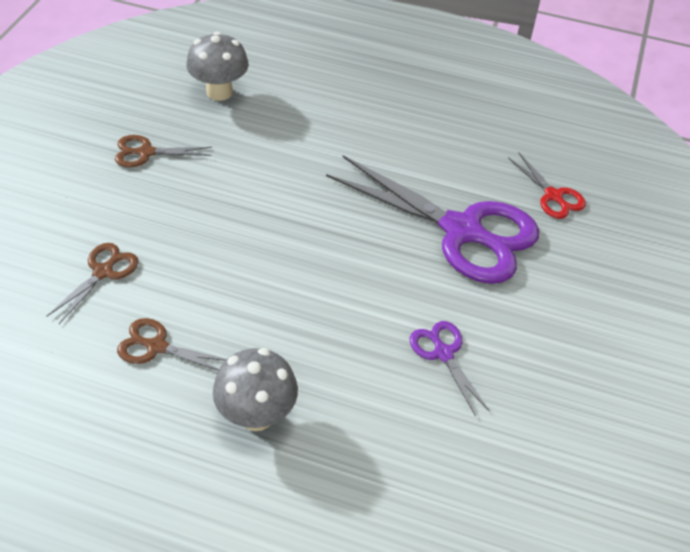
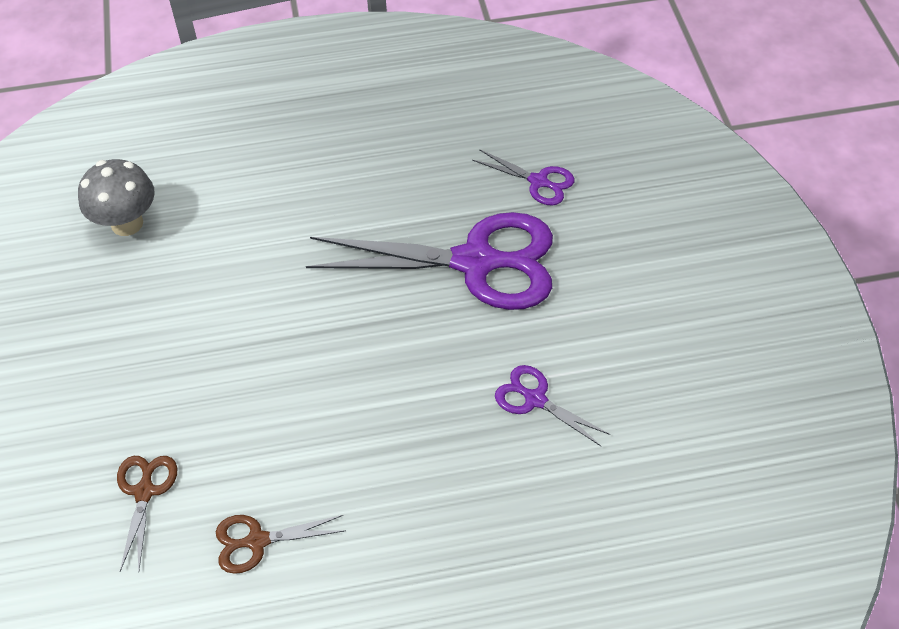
camera: 25 degrees left, 5 degrees up
(146, 152) = (95, 334): brown scissors -> none
(256, 415) = (402, 556): grey mushroom -> none
(553, 196) = (538, 182): red scissors -> purple scissors

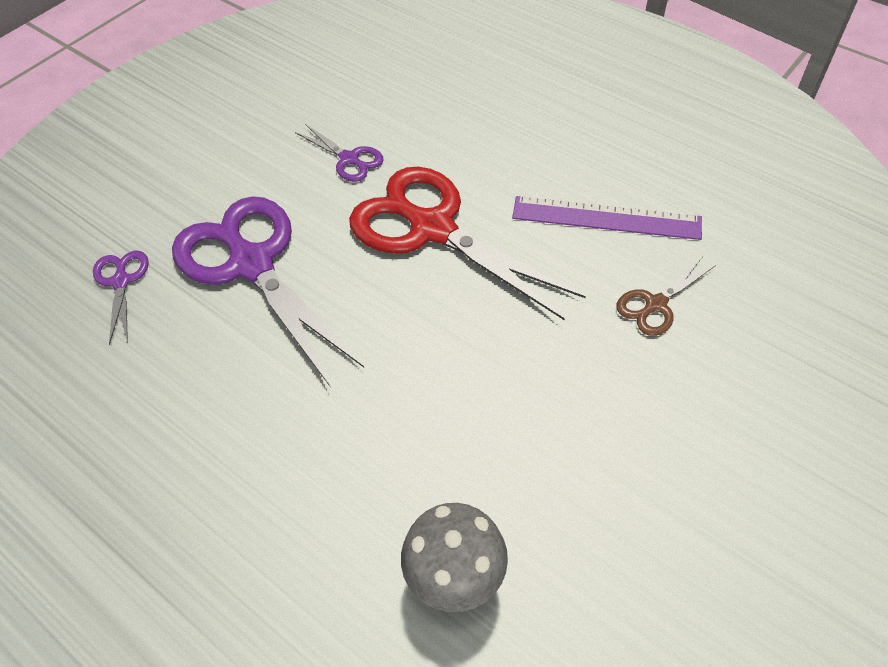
camera: 130 degrees left, 0 degrees up
(257, 541) = (606, 218): brown scissors -> purple ruler
(387, 401) = (432, 228): none -> red scissors
(535, 399) = (349, 159): purple scissors -> purple scissors turned 45 degrees counterclockwise

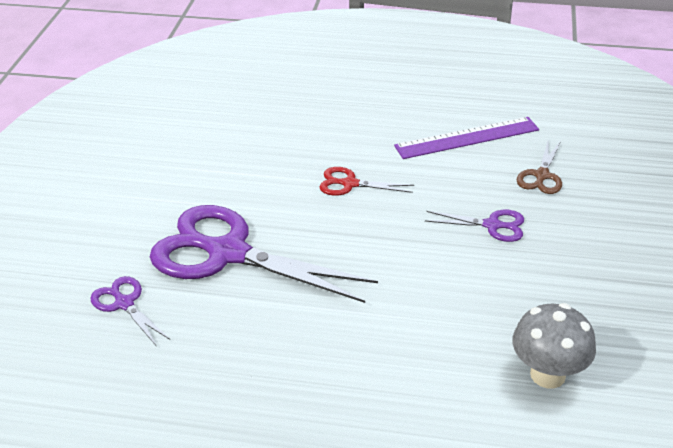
camera: 30 degrees left, 15 degrees down
(349, 159) = (245, 161): purple scissors -> purple scissors (492, 225)
(432, 228) = (349, 184): red scissors -> red scissors, size x0.45

